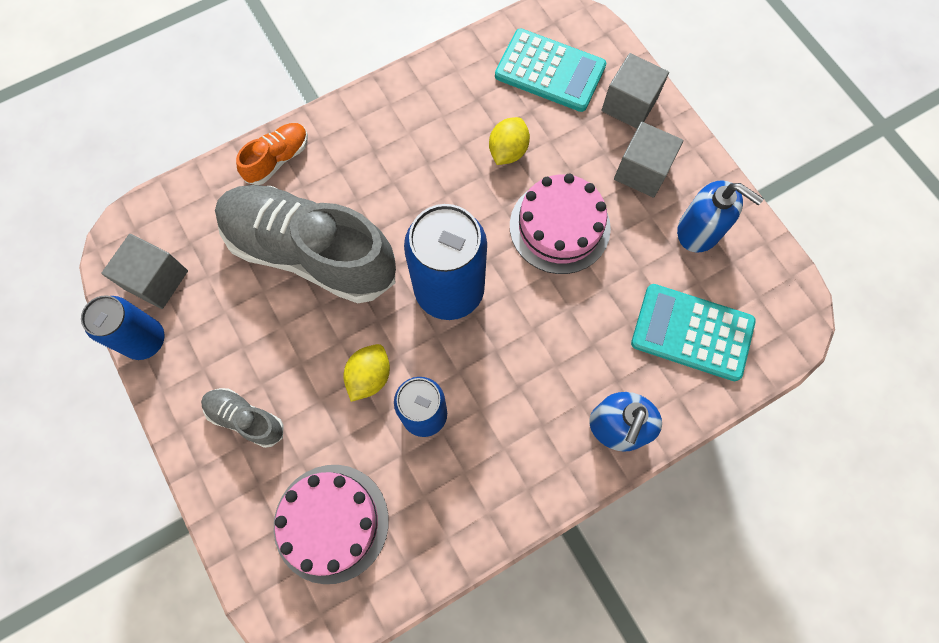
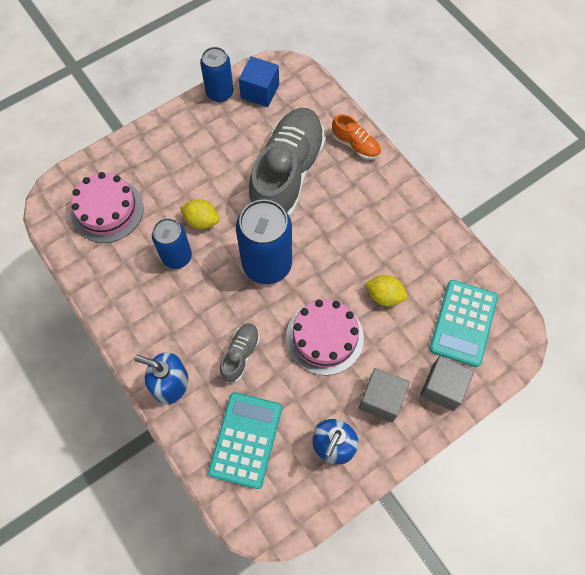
camera: 85 degrees right, 5 degrees down
(156, 280) = (260, 91): grey cube -> blue cube
(246, 419) = (171, 154): grey shoe -> grey shoe (240, 355)

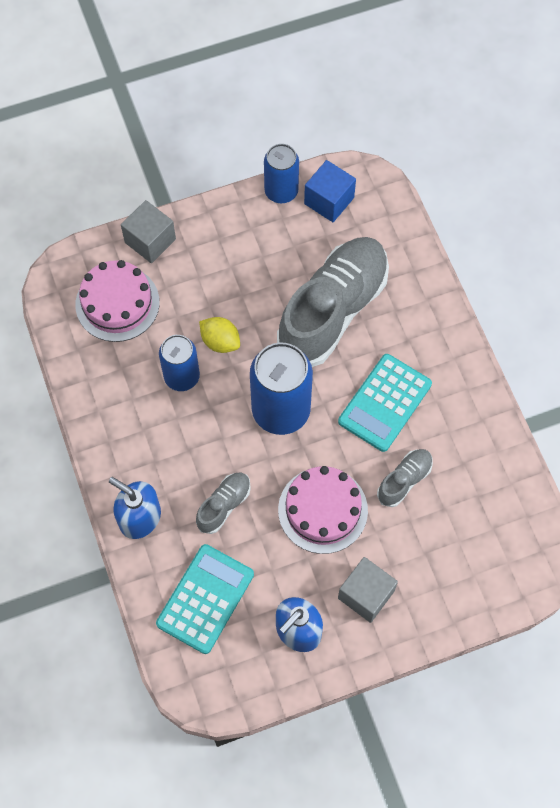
camera: 15 degrees right, 0 degrees up
(355, 145) = (423, 294): orange shoe -> none
(384, 296) = (404, 480): yellow lemon -> grey shoe
(442, 388) = (438, 600): grey cube -> grey cube (150, 241)
(463, 323) = (485, 534): turquoise calculator -> turquoise calculator (385, 403)

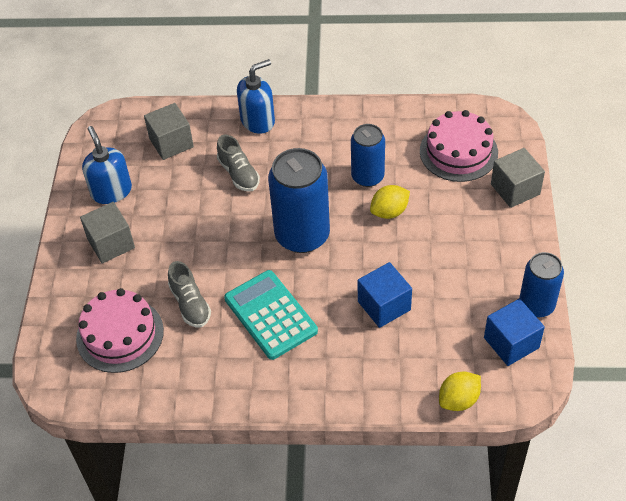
camera: 115 degrees right, 15 degrees down
(205, 599) = (171, 143): turquoise calculator -> grey cube
(323, 510) = (198, 237): pink cake -> pink cake (120, 334)
(333, 310) = (384, 305): grey shoe -> blue cube
(403, 224) = (458, 400): none -> yellow lemon

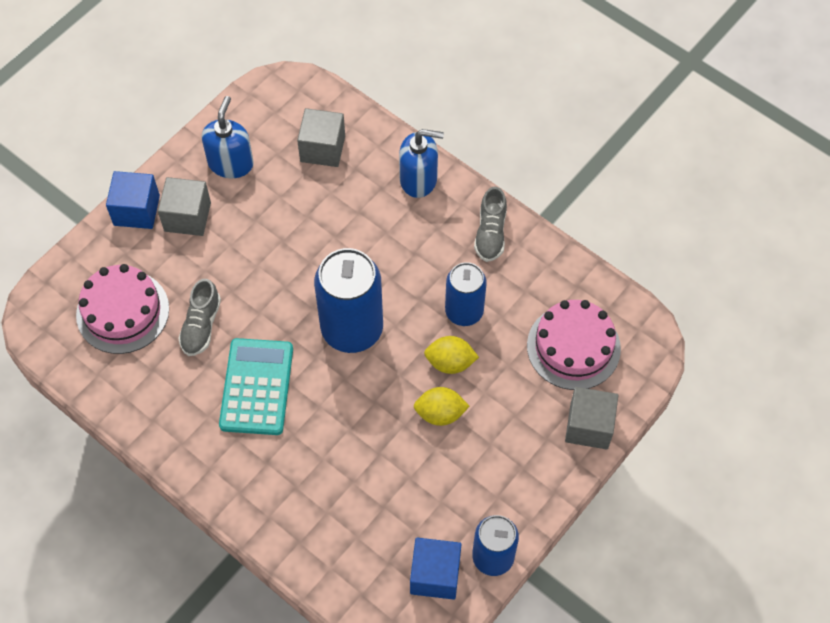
camera: 35 degrees right, 10 degrees up
(239, 174) = (353, 224): grey shoe -> grey shoe (490, 233)
(384, 305) = (359, 452): blue cube -> blue cube (136, 210)
(458, 400) = (339, 591): yellow lemon -> yellow lemon (440, 413)

